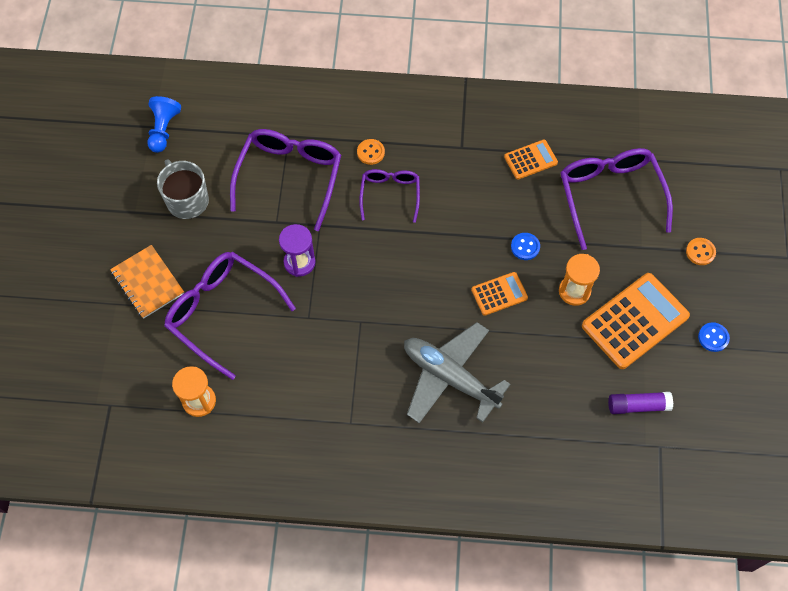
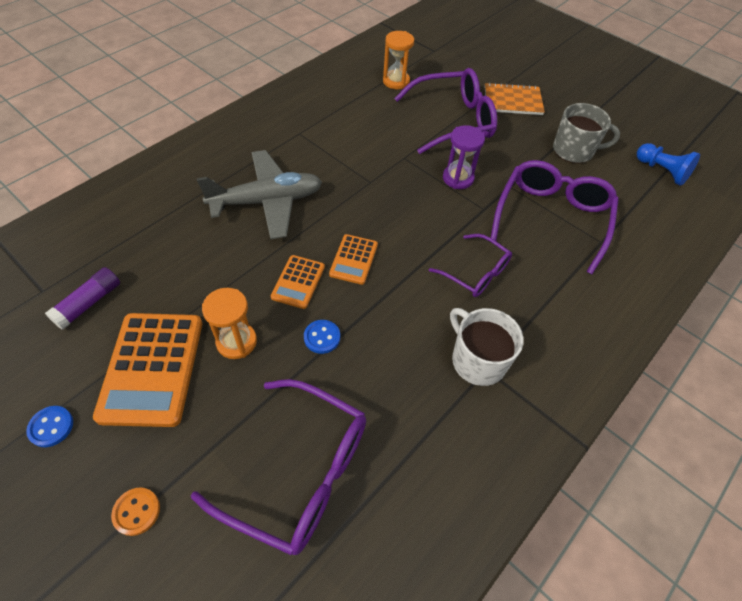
camera: 125 degrees right, 10 degrees down
(290, 177) = (551, 218): purple glasses -> purple glasses turned 120 degrees counterclockwise
(370, 152) = (537, 288): orange button -> none
(460, 155) = (477, 360): none -> white mug
(530, 160) = (417, 425): orange calculator -> orange calculator (353, 259)

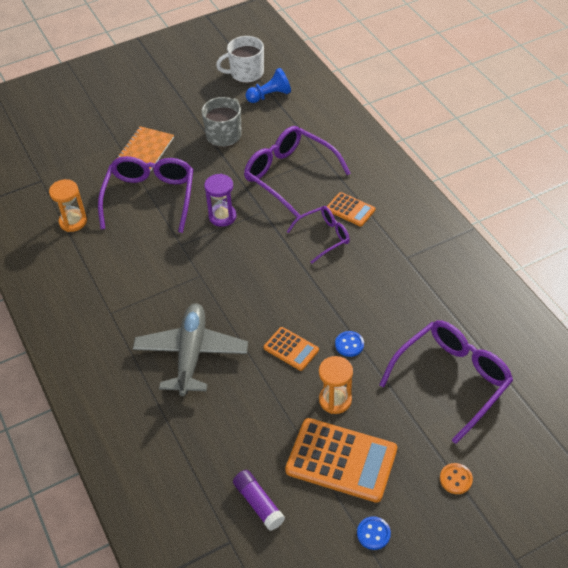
camera: 65 degrees left, 5 degrees down
(353, 259) = (282, 307): orange calculator -> orange calculator (350, 210)
(477, 360) = (398, 260): white mug -> white mug (246, 73)

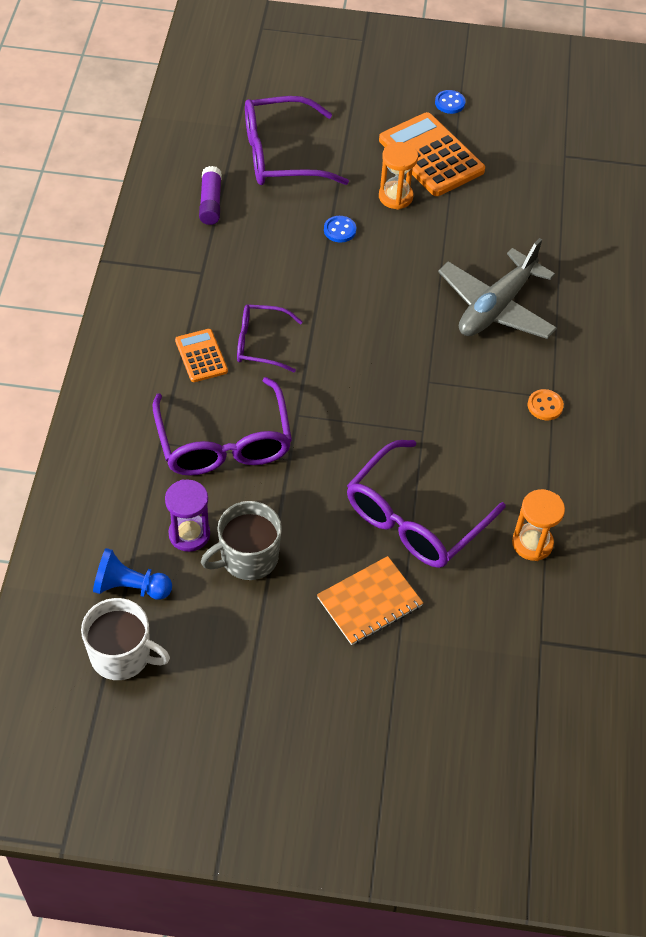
camera: 150 degrees left, 5 degrees up
(222, 216) = (348, 437): purple hourglass -> purple hourglass (189, 534)
(258, 503) = (523, 165): purple glue stick -> purple glue stick (210, 203)
(291, 349) = (397, 257): orange calculator -> none
(456, 479) = (354, 98): orange button -> orange button (545, 406)

